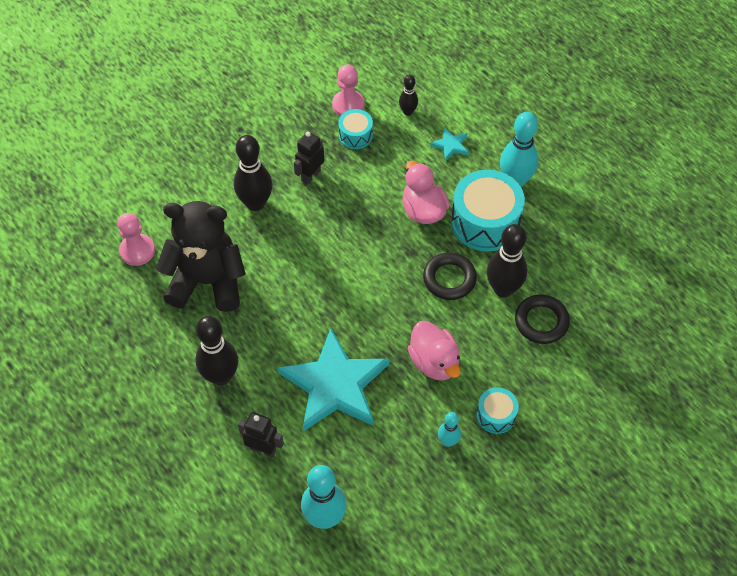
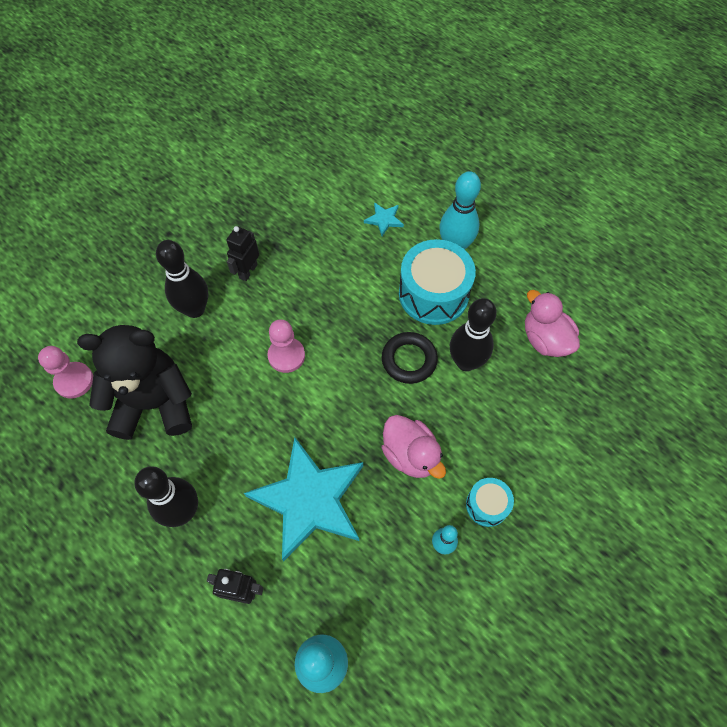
camera: 10 degrees left, 5 degrees up
(348, 105) = (274, 193): pink pawn -> pink pawn (286, 356)
(355, 135) = (287, 223): turquoise drum -> none
(408, 112) = (335, 192): black bowling pin -> none
(423, 210) = (369, 291): pink duck -> pink duck (545, 339)
(541, 321) = (512, 391): black ring -> none

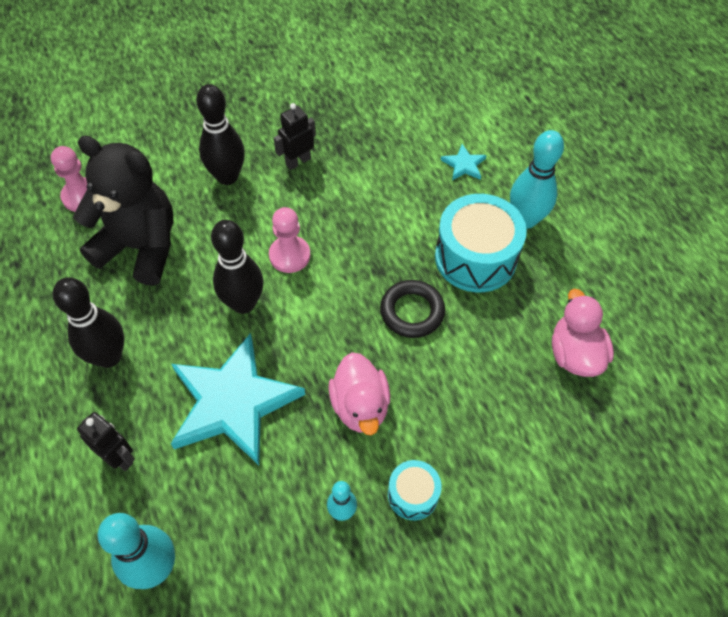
camera: 25 degrees right, 5 degrees down
(466, 362) = (472, 339): black bowling pin -> black bowling pin (243, 303)

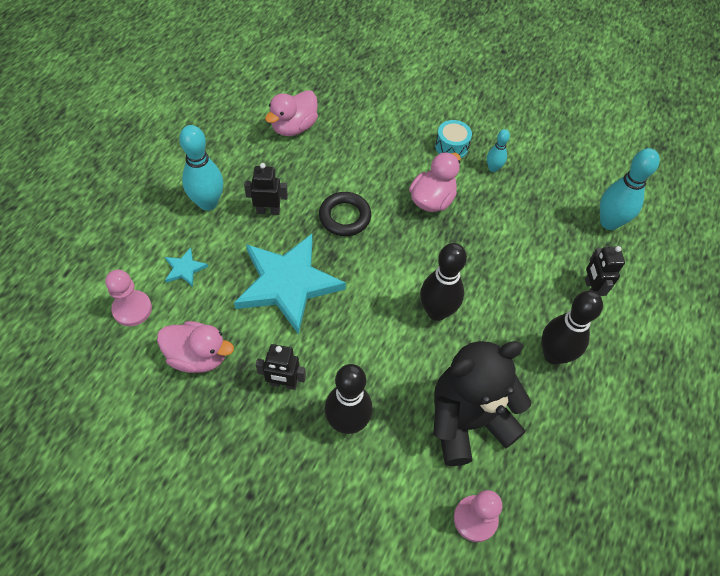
camera: 135 degrees left, 0 degrees up
(140, 247) = (467, 421): black teddy bear -> black teddy bear turned 90 degrees clockwise
(233, 402) = (500, 261): turquoise star -> turquoise star (288, 284)
(289, 255) = (373, 316): pink pawn -> pink pawn (132, 309)
(373, 129) = (198, 356): none -> pink duck
(475, 257) = (268, 210): turquoise drum -> black robot

